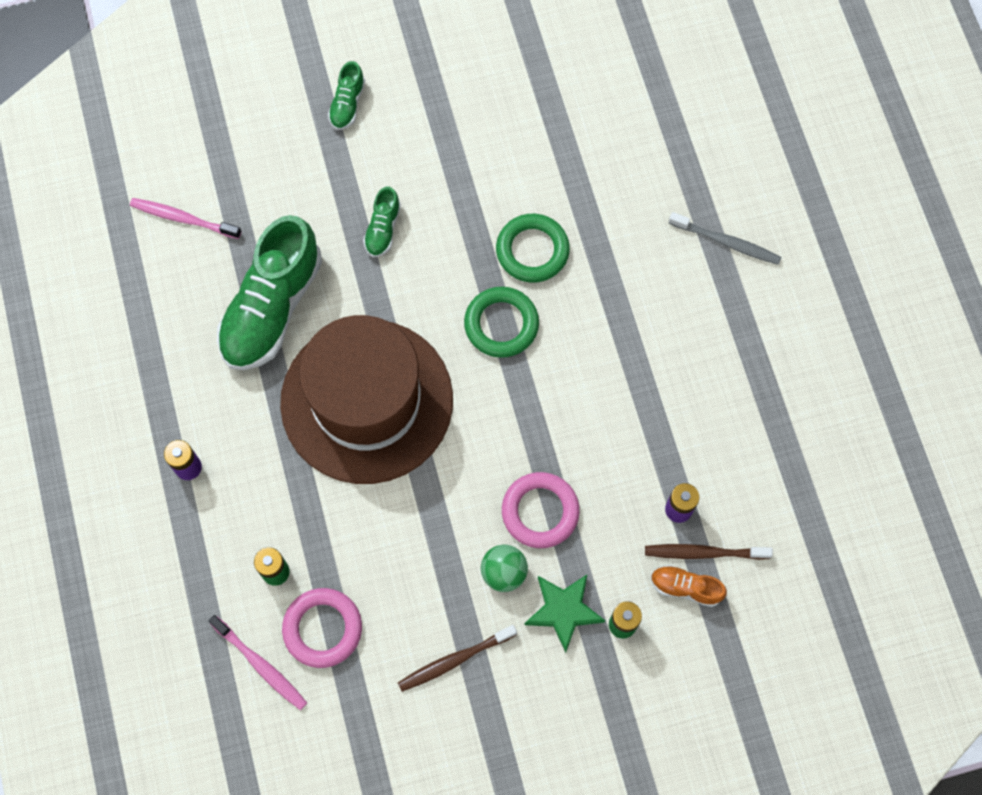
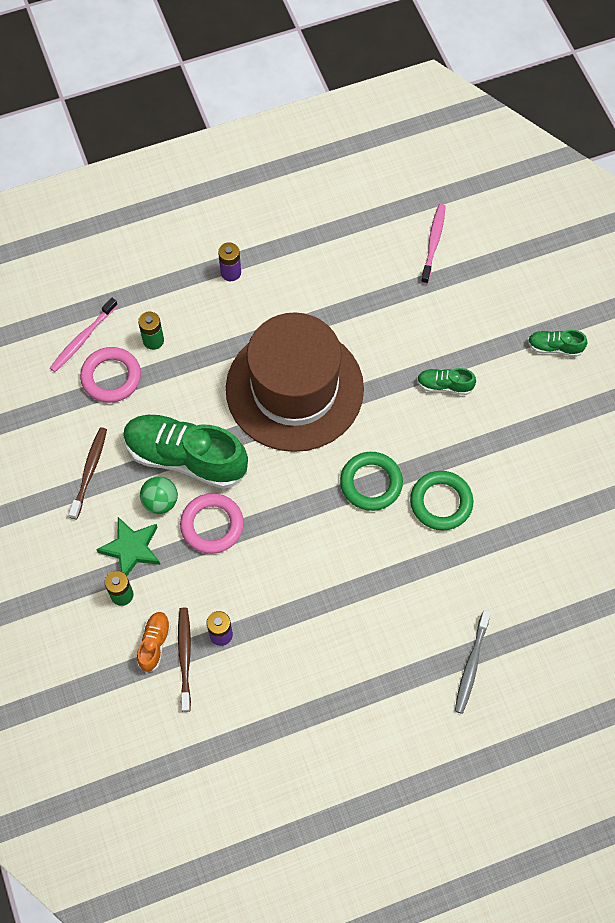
camera: 85 degrees right, 5 degrees down
(272, 308) = (365, 313): green shoe -> green shoe (186, 457)
(454, 660) = (89, 471): brown toothbrush -> brown toothbrush turned 45 degrees clockwise

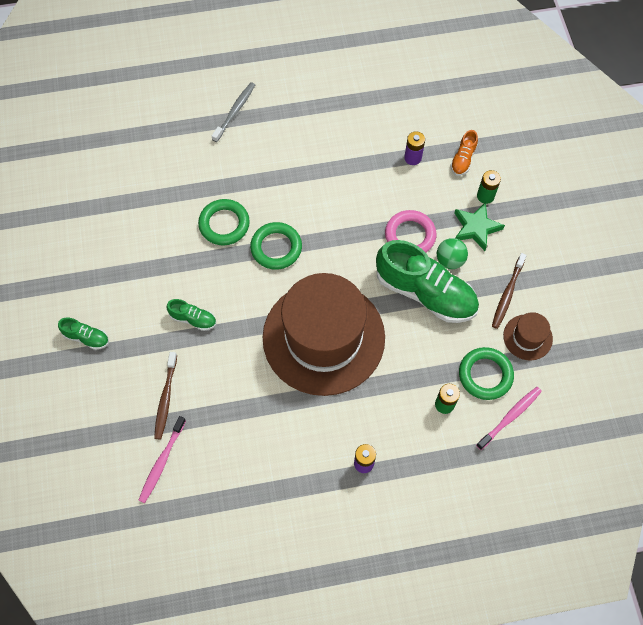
camera: 170 degrees left, 0 degrees up
(65, 425) = (527, 337): none -> brown hat
(111, 377) = (485, 375): pink ring -> green ring
(185, 657) = (441, 147): brown toothbrush -> brown toothbrush (165, 399)

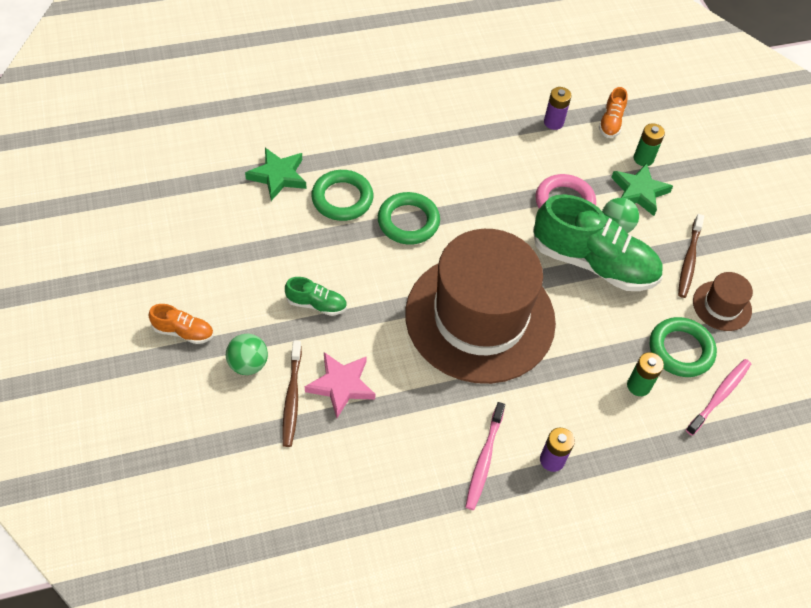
camera: 10 degrees left, 10 degrees down
(86, 337) = (183, 332): green shoe -> orange shoe
(134, 368) = (248, 364): none -> green ball
(161, 462) = (295, 475): pink toothbrush -> pink toothbrush (484, 460)
(174, 201) = (278, 176): none -> green star
(205, 390) = (341, 385): none -> pink star
(235, 111) = (340, 81): grey toothbrush -> none

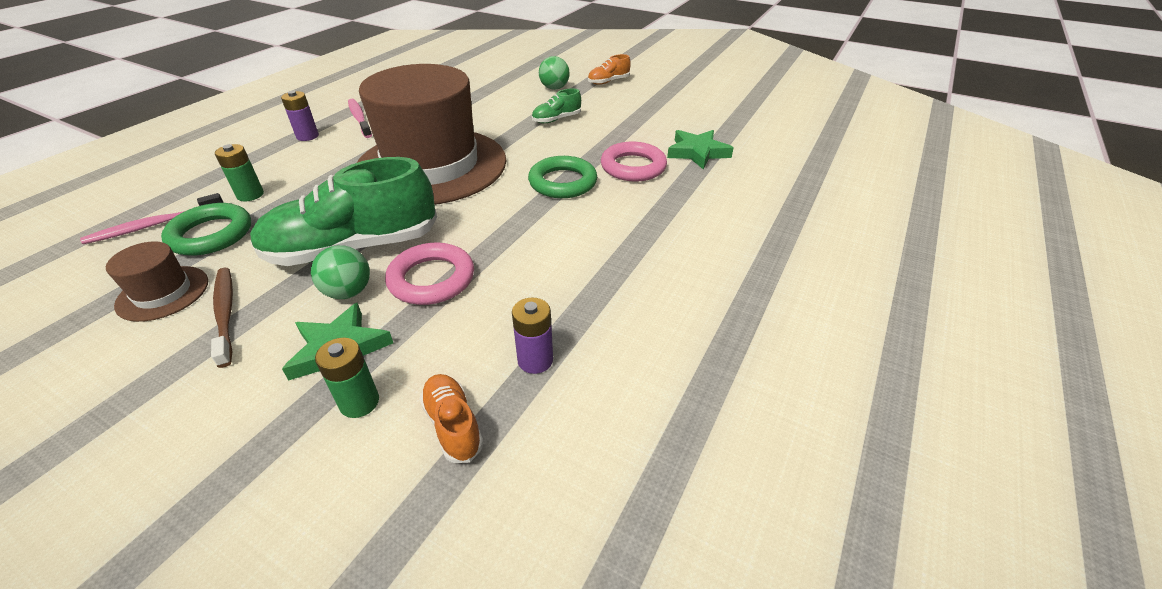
camera: 140 degrees right, 15 degrees down
(292, 398) = (510, 90): brown toothbrush -> none
(341, 385) = (489, 104): pink star -> none
(342, 198) = (633, 167): green ring -> pink ring
(719, 395) = (154, 225): pink toothbrush -> pink toothbrush turned 60 degrees clockwise

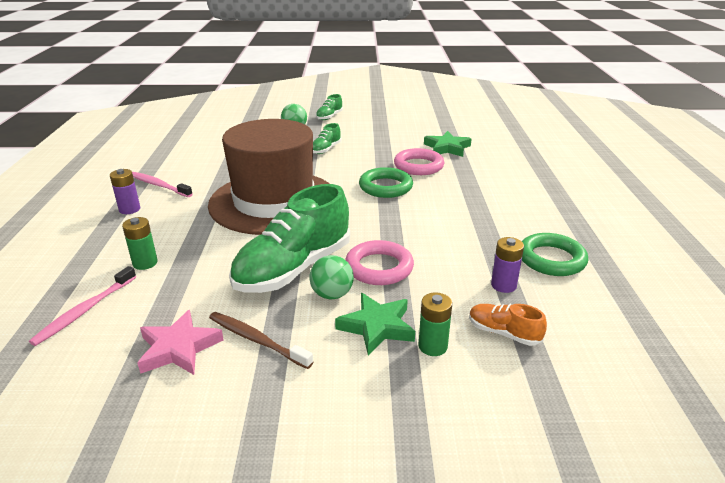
camera: 30 degrees left, 10 degrees down
(163, 293) = (178, 348): brown hat -> pink star
(211, 234) = (155, 299): green ring -> green ring (551, 259)
(608, 82) = (329, 117): orange shoe -> green shoe

